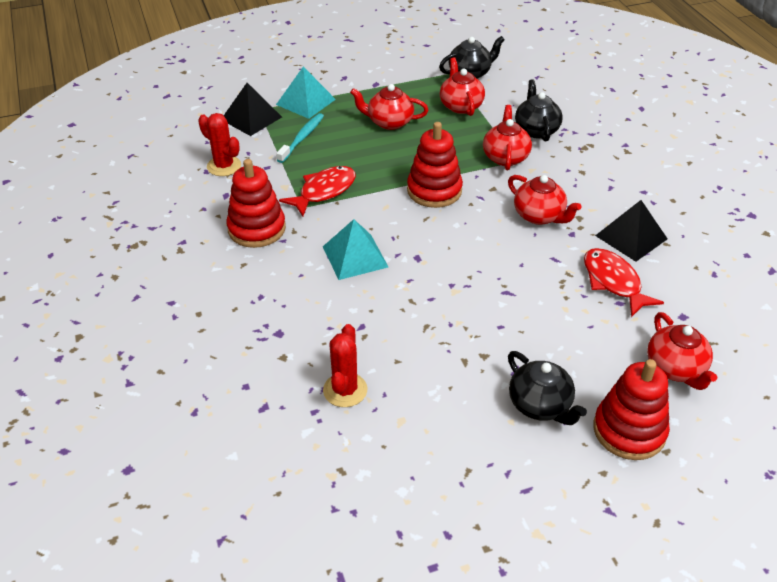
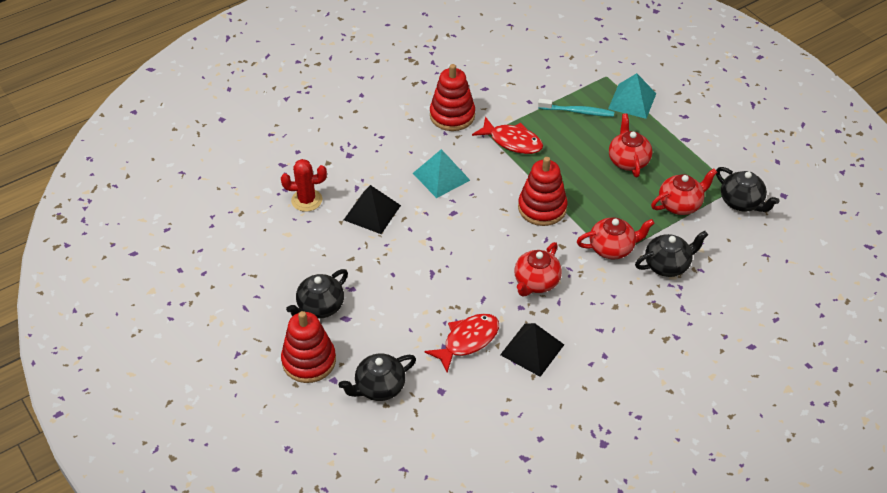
camera: 75 degrees right, 5 degrees up
(224, 166) = (519, 77): red cactus -> none
(251, 118) = (591, 75): black pyramid -> black pyramid (372, 212)
(675, 368) = (379, 387): red teapot -> black teapot

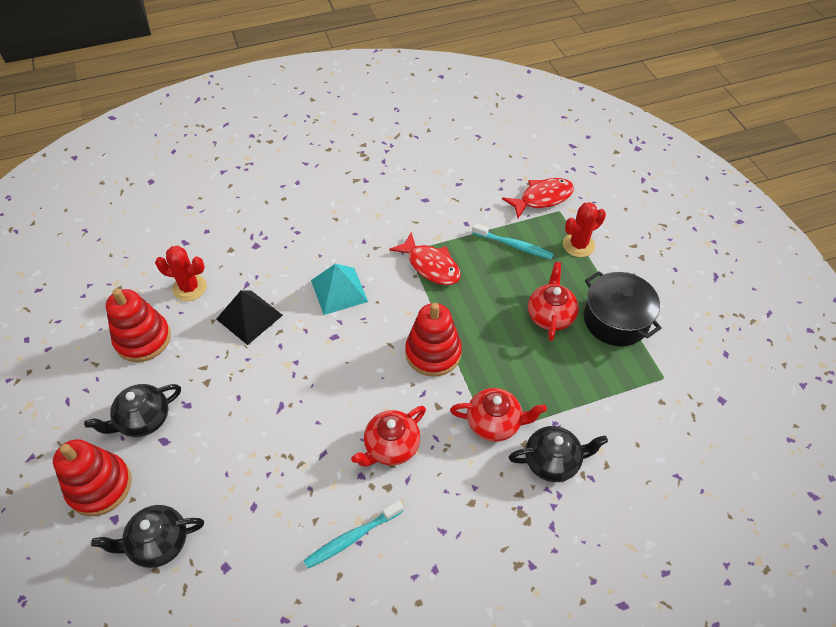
camera: 15 degrees right, 5 degrees up
(452, 115) = (379, 223): red stacking toy -> red stacking toy (143, 339)
(467, 341) = (283, 506): red fish -> red fish (542, 198)
(532, 349) = (352, 538): black pyramid -> turquoise toothbrush
(632, 101) = (578, 245): turquoise pyramid -> red cactus
(680, 204) = (593, 384): red teapot -> none
(682, 153) = (615, 320): none -> black pot
(741, 202) = (667, 398): black teapot -> none

